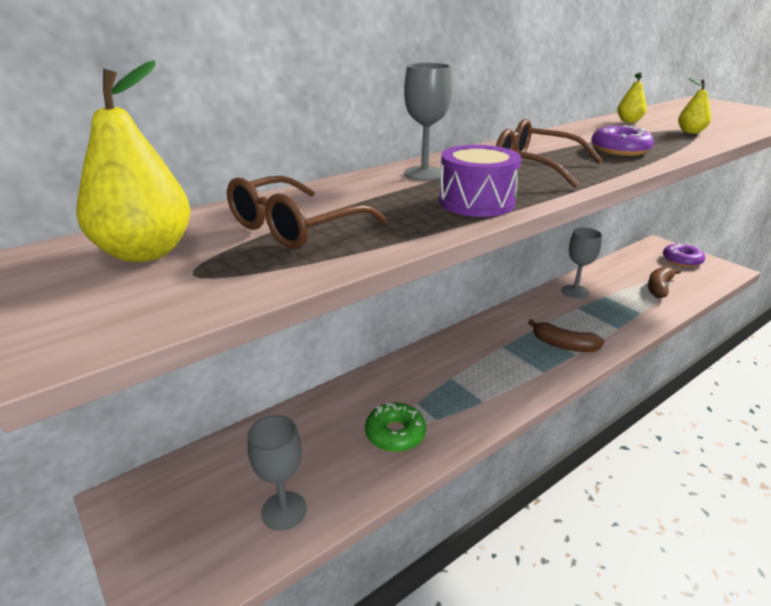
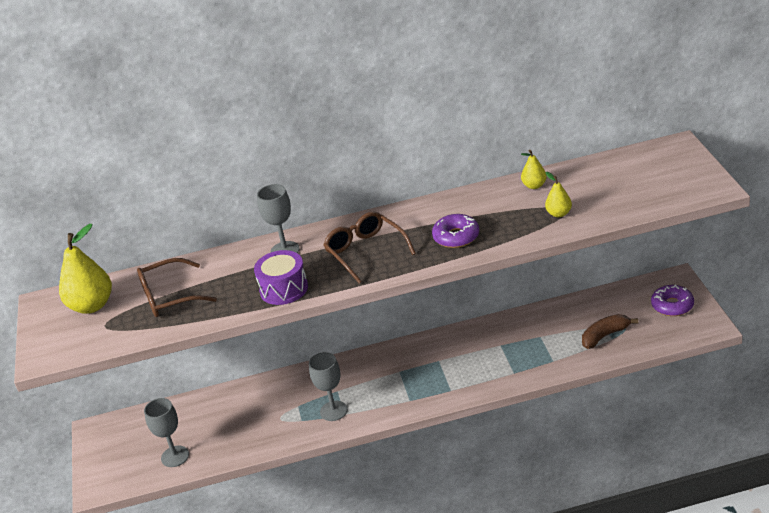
camera: 30 degrees right, 5 degrees up
(395, 434) = (268, 424): green donut -> none
(563, 345) = (449, 380): brown banana -> none
(574, 292) = (517, 326): grey goblet -> grey goblet (333, 411)

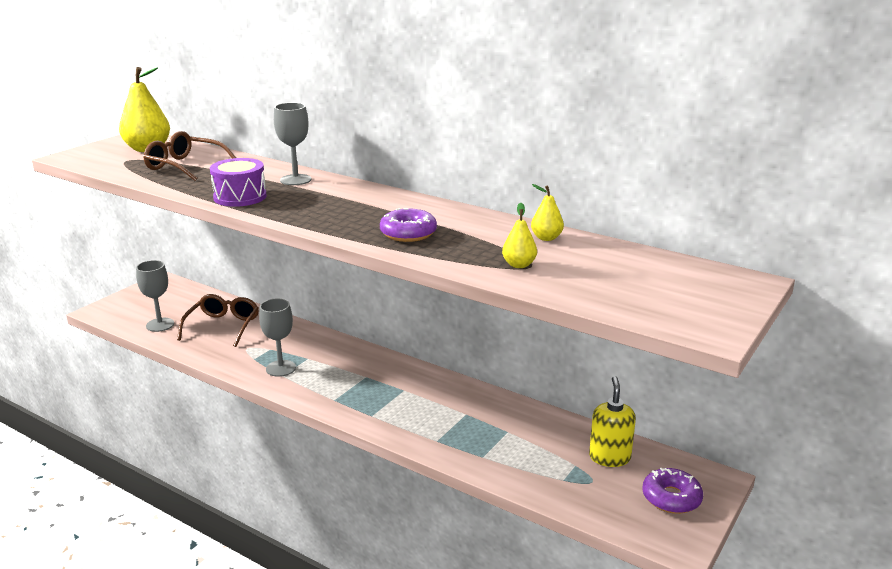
camera: 40 degrees right, 10 degrees down
(365, 252) = (333, 207): brown glasses -> brown glasses (223, 326)
(605, 336) = (561, 473): brown banana -> none
(612, 308) = (609, 457): none -> yellow soap dispenser

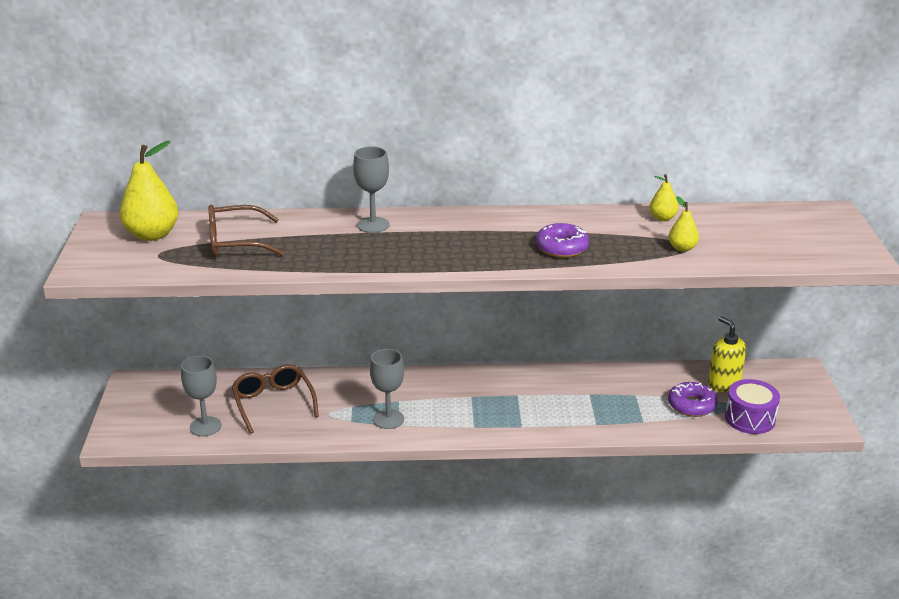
camera: 35 degrees left, 5 degrees up
(240, 197) = (359, 259): purple drum -> purple drum (750, 418)
(671, 498) = (791, 395): purple donut -> purple donut (691, 405)

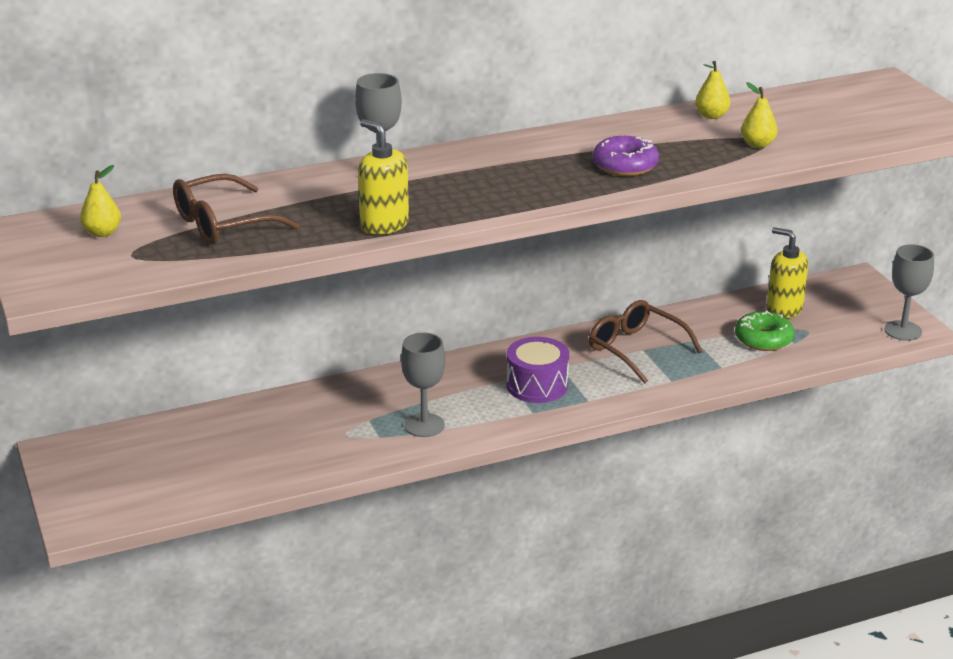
camera: 20 degrees left, 0 degrees up
(152, 235) = (102, 233): yellow pear -> yellow pear, size x0.52
(205, 426) = (195, 482): grey goblet -> grey goblet (903, 331)
(273, 403) = (266, 436): brown glasses -> brown glasses (636, 349)
(345, 263) = (384, 225): none -> yellow soap dispenser
(691, 405) = (763, 339): purple donut -> green donut
(750, 418) = (834, 340): purple drum -> purple drum (537, 385)

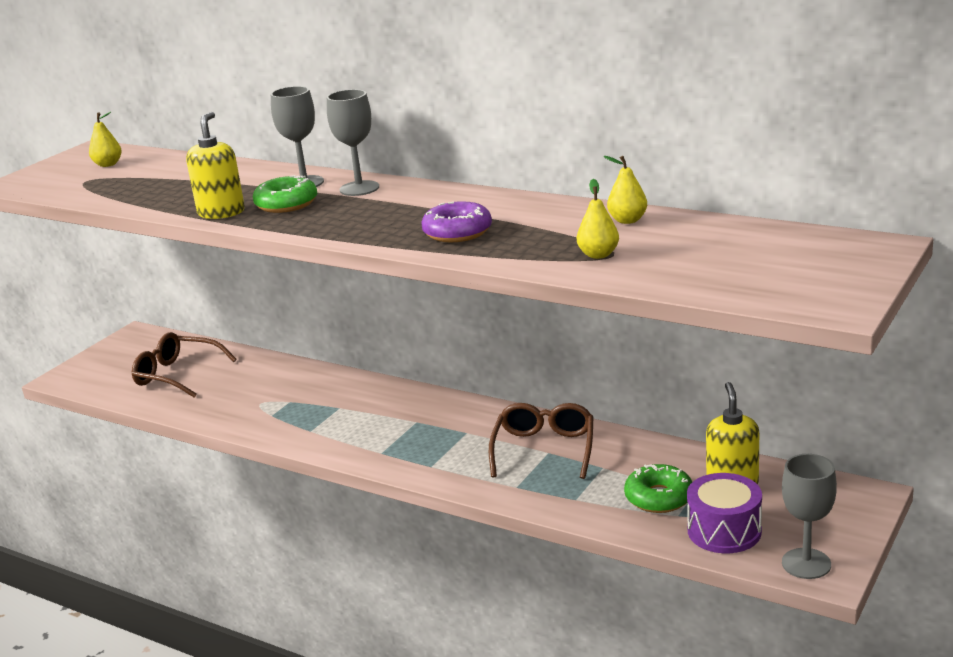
camera: 55 degrees right, 5 degrees down
(222, 224) = (161, 180): brown glasses -> brown glasses (177, 375)
(421, 197) = (286, 204): none -> green donut
(424, 425) = (307, 423): grey goblet -> grey goblet (359, 188)
(537, 385) = (424, 436): purple drum -> purple drum (724, 531)

